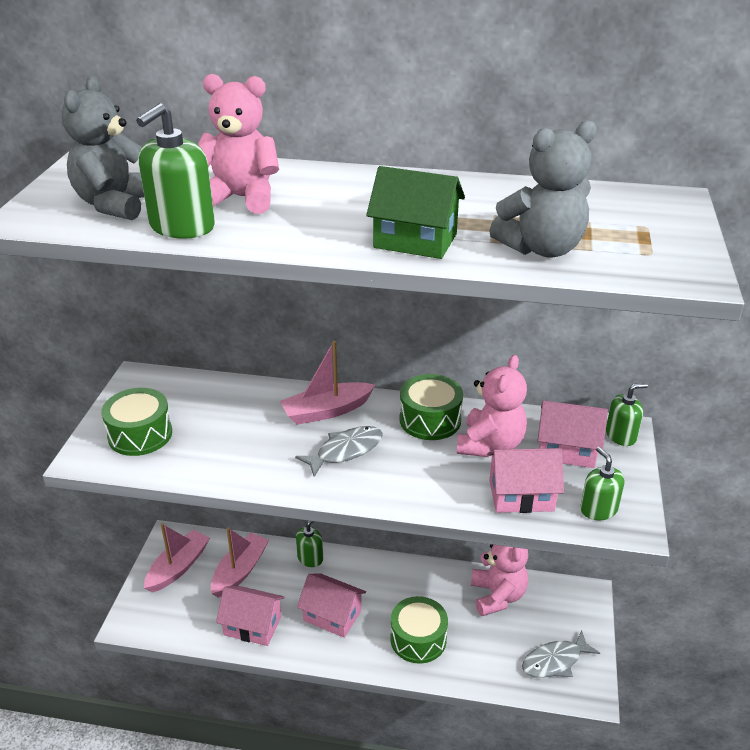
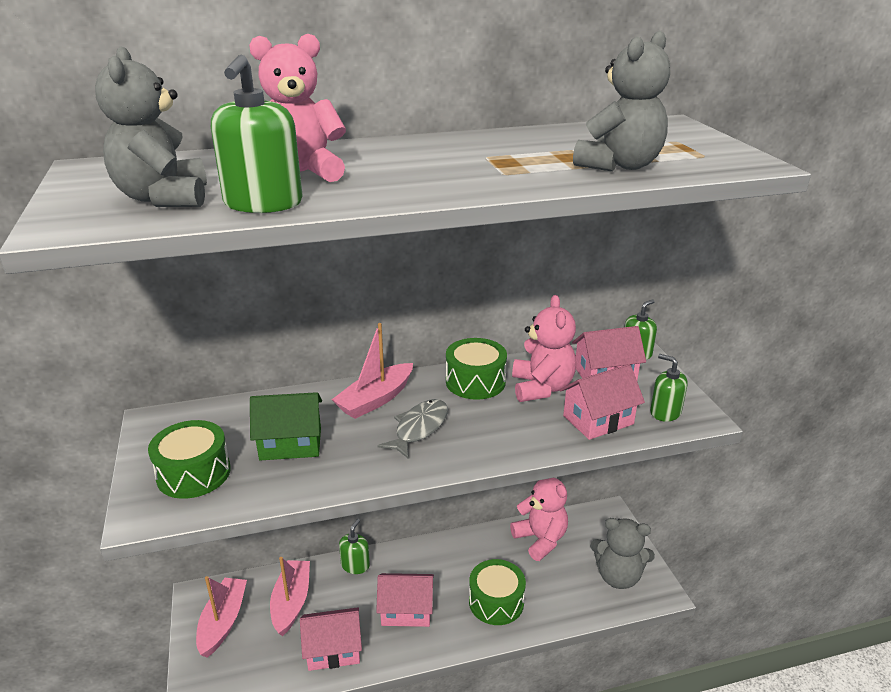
camera: 25 degrees left, 5 degrees down
(415, 241) = (508, 177): green house -> green house (290, 444)
(555, 661) = (618, 576): grey fish -> grey teddy bear

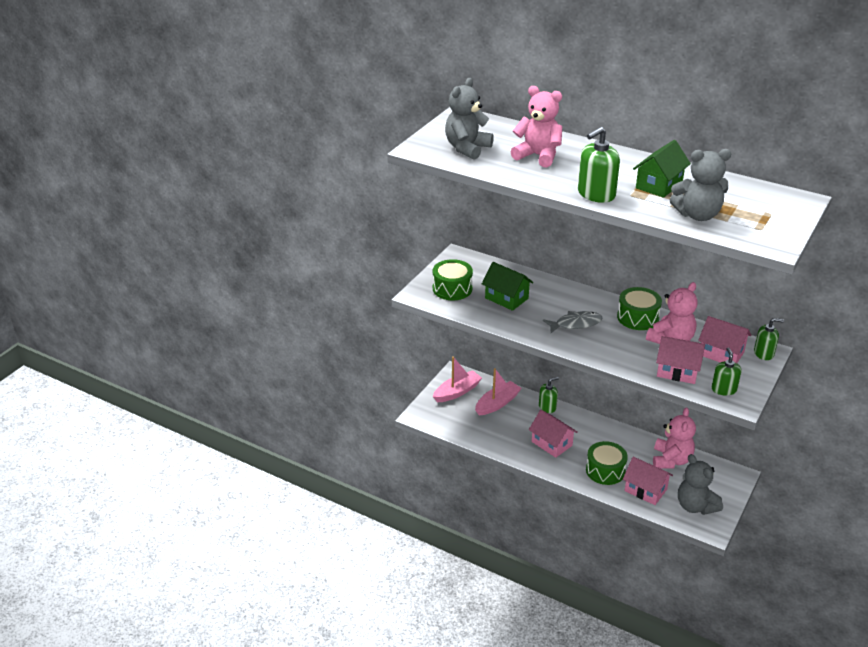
camera: 45 degrees right, 5 degrees up
(263, 203) = (500, 168): green soap dispenser -> green soap dispenser (596, 194)
(333, 650) = (497, 436): pink house -> pink house (645, 490)
(375, 400) = (572, 299): pink boat -> none
(514, 154) = (659, 185): none -> green house

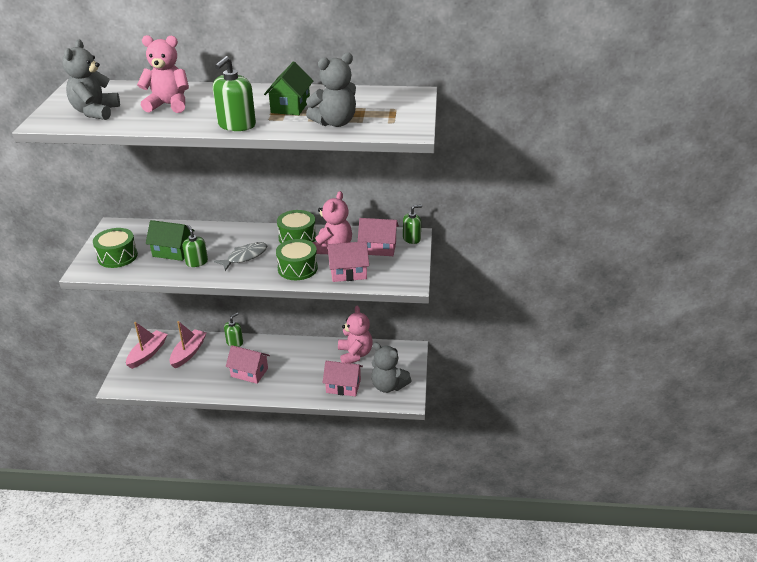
camera: 25 degrees left, 0 degrees up
(605, 470) = (304, 381): green drum -> green drum (297, 268)
(724, 389) = (392, 276): green soap dispenser -> green soap dispenser (197, 262)

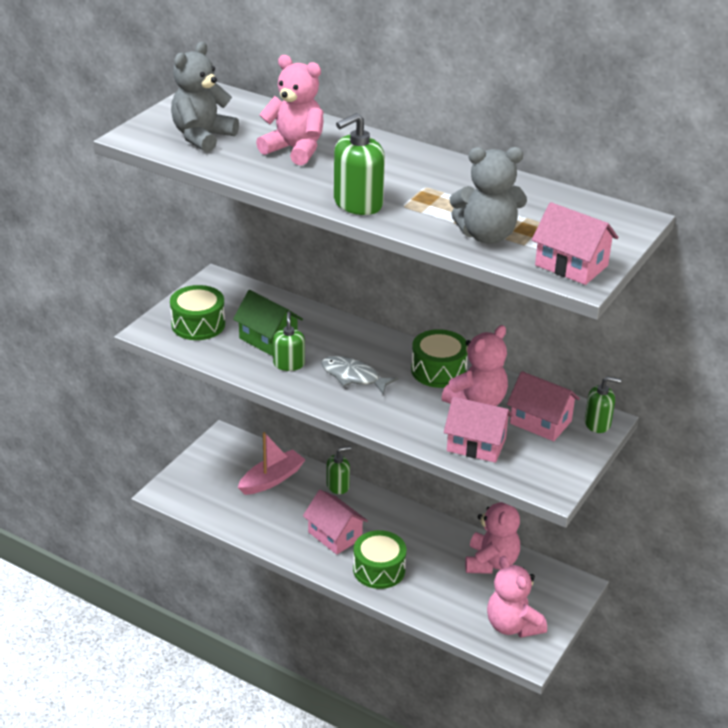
camera: 25 degrees right, 0 degrees up
(148, 353) = (221, 462): pink boat -> none
(245, 257) = (353, 377): grey fish -> grey fish turned 135 degrees counterclockwise
(290, 106) = (446, 193): green house -> none
(297, 268) = (412, 416): green drum -> green drum (379, 569)
(343, 386) = (449, 602): pink house -> pink house (571, 265)
(388, 386) = (512, 625): grey teddy bear -> pink teddy bear

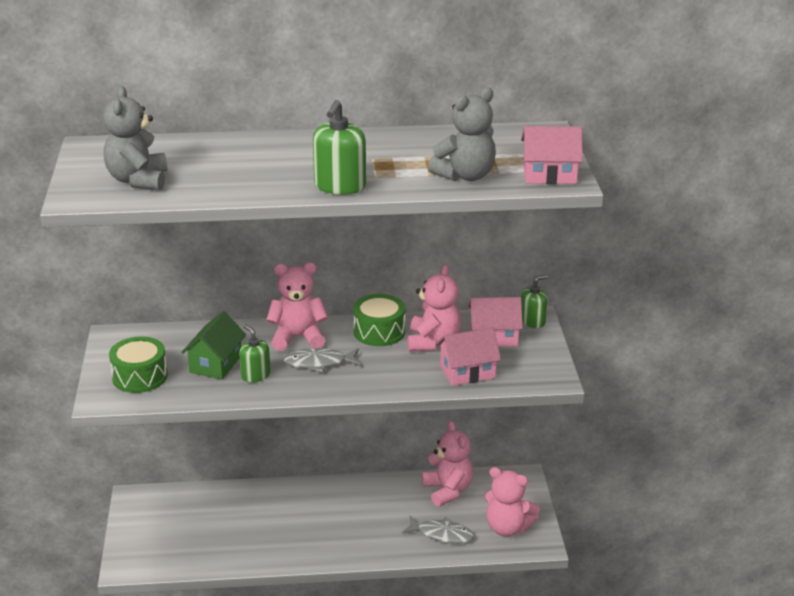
camera: 35 degrees left, 5 degrees down
(268, 339) = (215, 364): green house -> green house turned 75 degrees counterclockwise
(272, 479) = (211, 511): pink boat -> none
(295, 150) = (232, 165): pink teddy bear -> pink teddy bear (298, 338)
(335, 535) = (308, 529): pink house -> none
(338, 486) = (272, 490): green soap dispenser -> none
(379, 569) = (369, 538): green drum -> none
(445, 600) = (442, 534): none -> grey fish

